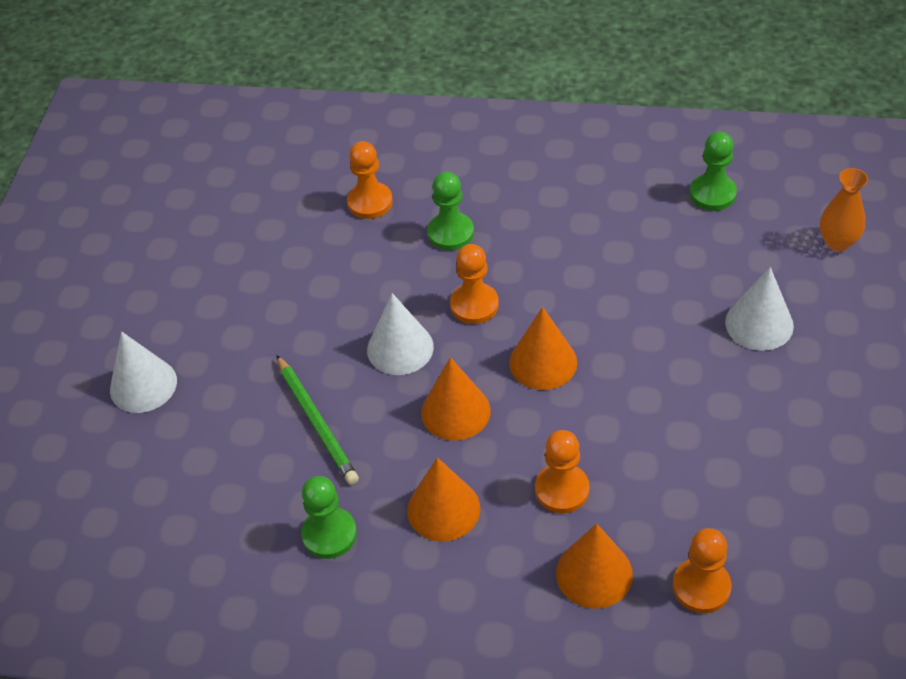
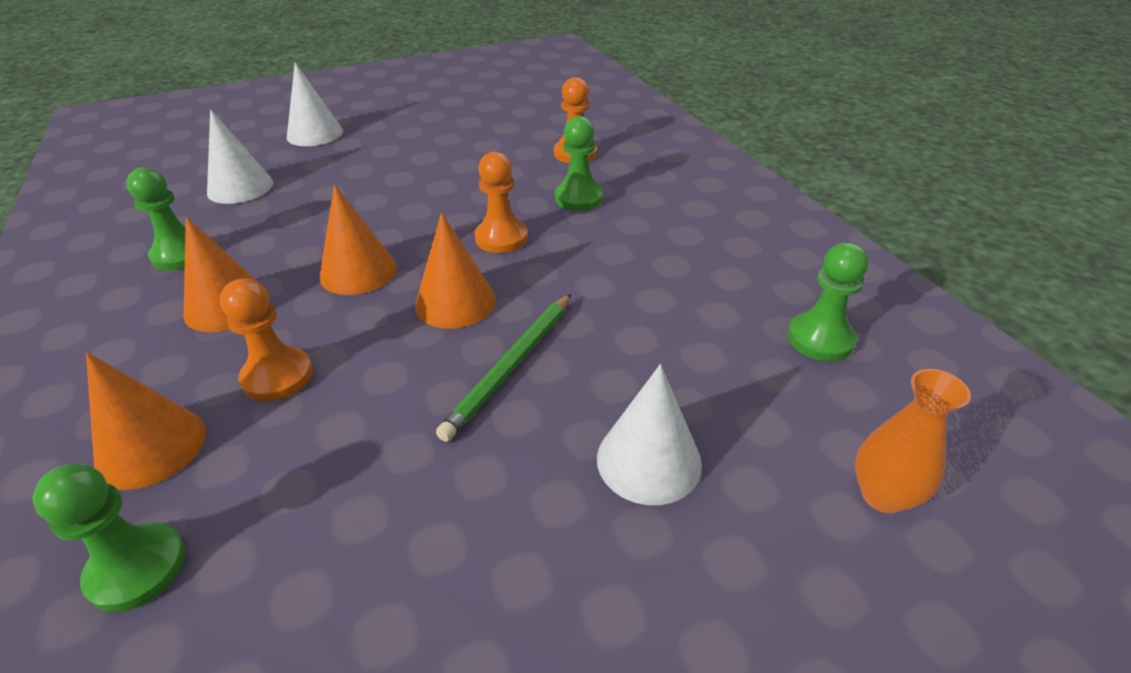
camera: 55 degrees right, 10 degrees down
(317, 422) = (310, 208): green pencil -> green pencil (511, 366)
(400, 348) = (419, 218): white cone -> white cone (240, 187)
(701, 587) = (137, 568): orange pawn -> green pawn

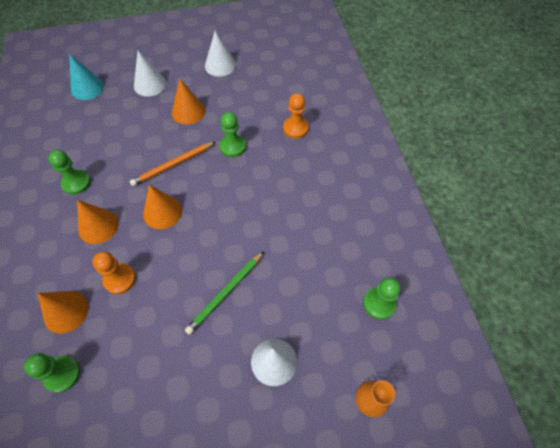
camera: 10 degrees right, 20 degrees up
(203, 147) = (87, 88): none -> turquoise cone
(240, 187) = (107, 130): white cone -> white cone (220, 65)
(370, 213) = (173, 165): none -> orange pencil
(455, 302) = (207, 244): orange cone -> orange cone (188, 111)
(501, 238) = (239, 198): orange pawn -> none
(578, 198) = (287, 171): green pawn -> green pawn (233, 146)

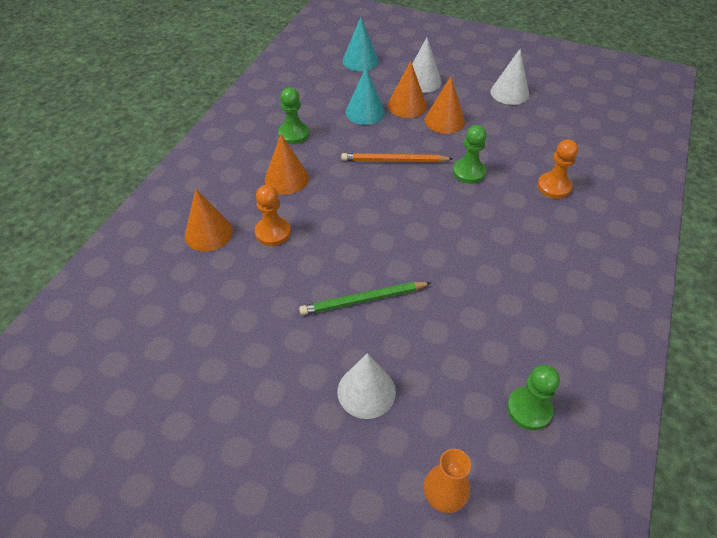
camera: 35 degrees right, 10 degrees down
(62, 374) = (169, 281): green pawn -> none
(122, 133) = (365, 112): none -> turquoise cone
(162, 212) = (354, 196): orange cone -> orange cone (407, 105)

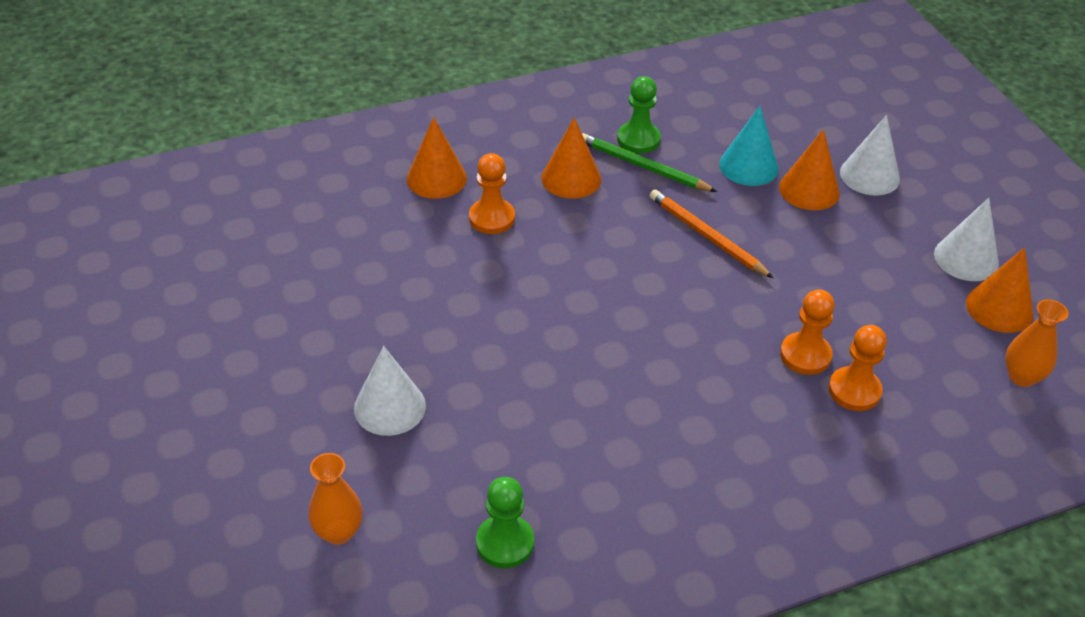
camera: 45 degrees right, 5 degrees down
(360, 60) = (826, 107): turquoise cone -> none
(363, 300) = (490, 336): green pencil -> green pencil (643, 167)
(444, 120) = (830, 234): orange cone -> orange cone (999, 308)
(468, 172) = (774, 305): green pawn -> none
(514, 186) = (805, 355): none -> orange pawn
(598, 130) = (1022, 377): none -> orange vase

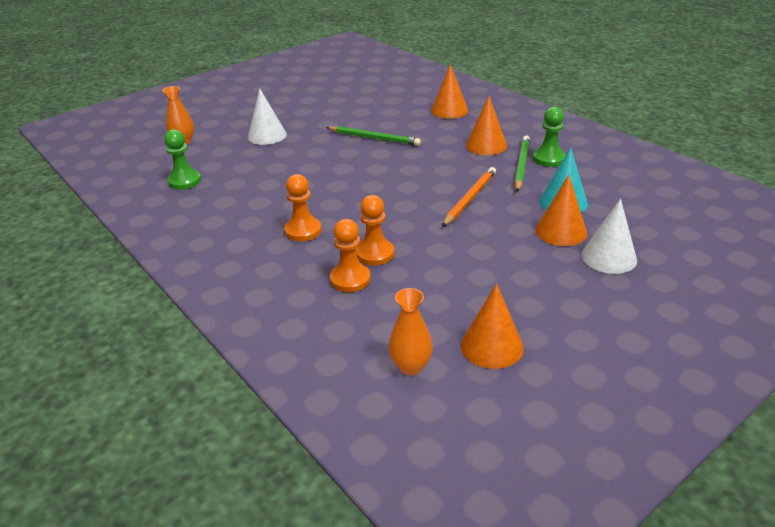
camera: 75 degrees right, 10 degrees down
(481, 280) = (374, 138): none -> green pencil
(492, 218) = (428, 131): orange pawn -> orange pawn (303, 231)
(966, 258) = (544, 320): white cone -> none

